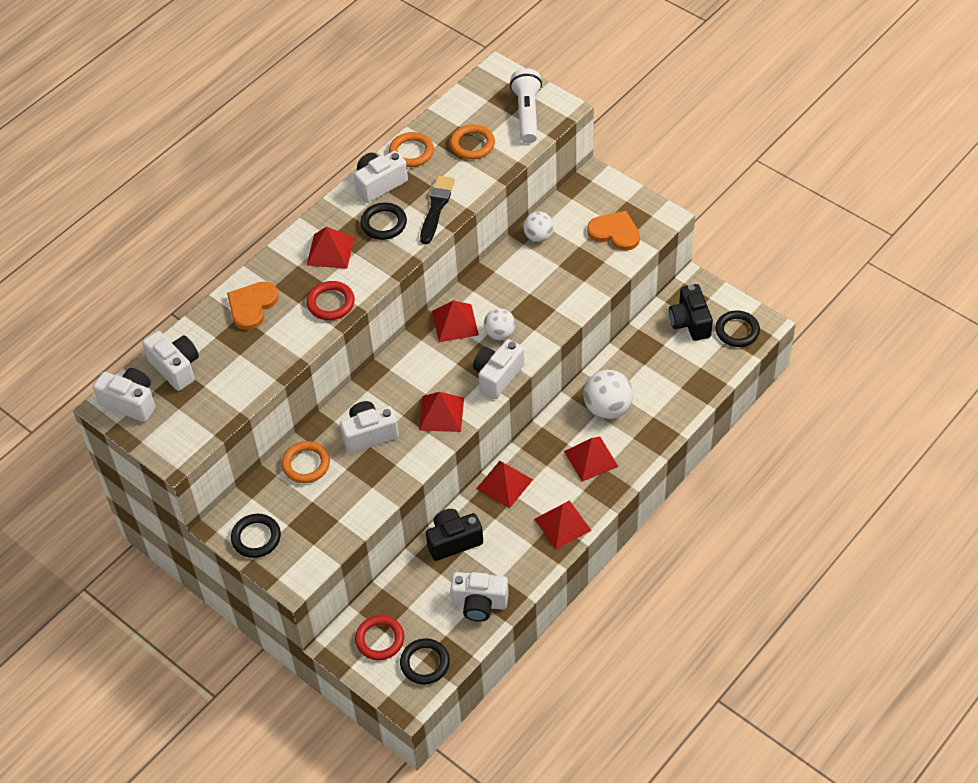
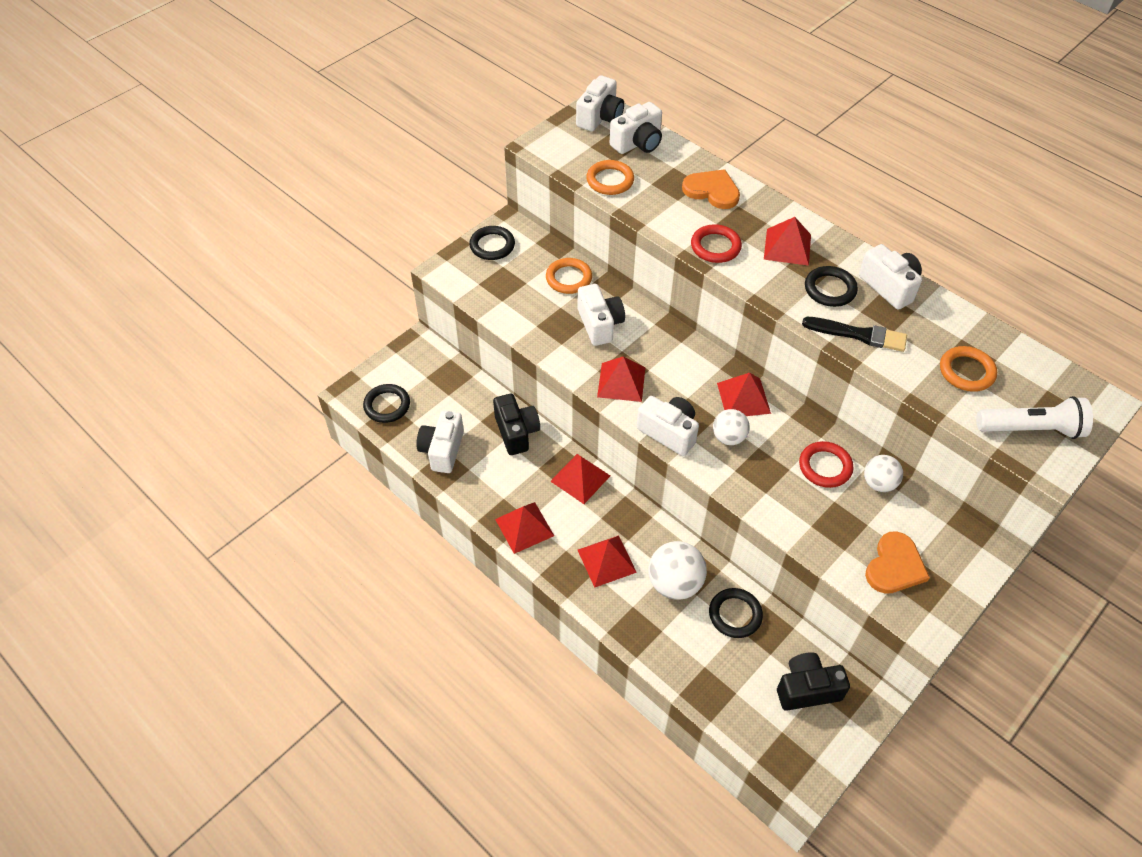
camera: 90 degrees right, 0 degrees up
(380, 639) = (418, 373): red ring -> red ring (825, 467)
(411, 152) = (944, 315): orange ring -> orange ring (610, 180)
(737, 331) = (795, 746): black ring -> black ring (735, 615)

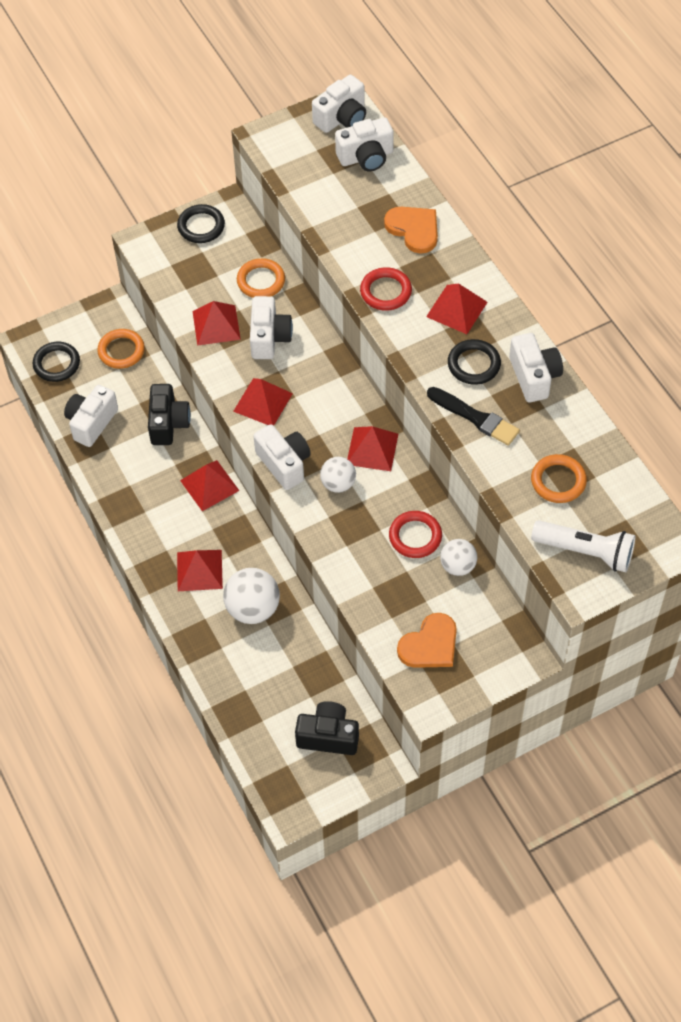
camera: 20 degrees right, 5 degrees up
(524, 527) = (137, 518): red pyramid -> red pyramid (216, 325)
(610, 180) = (317, 193): orange ring -> orange ring (121, 351)
(735, 615) = (295, 653): black ring -> none

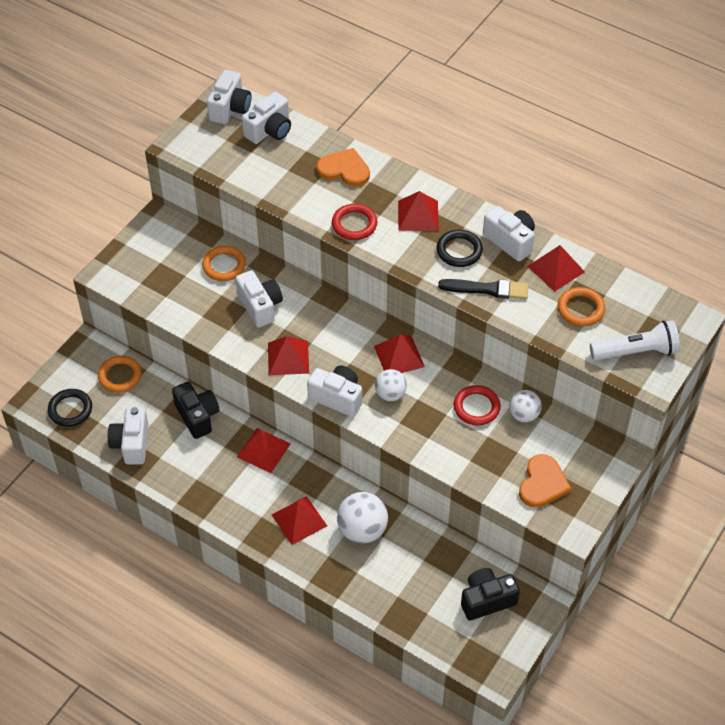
camera: 30 degrees left, 5 degrees down
(201, 226) = (146, 243): black ring -> none
(216, 325) = (210, 314): red pyramid -> red pyramid (556, 269)

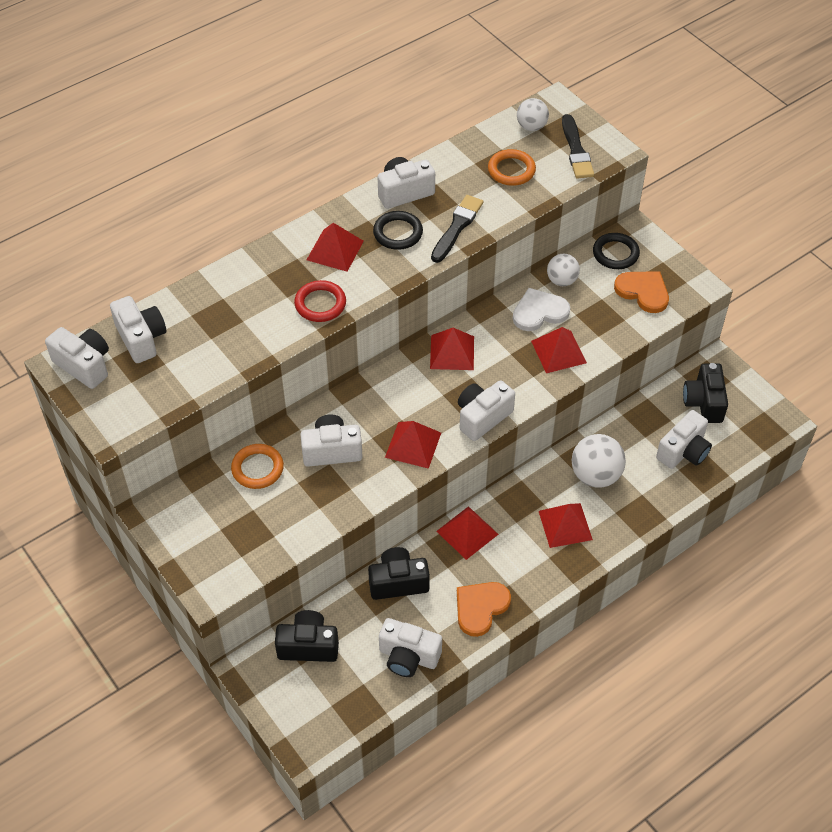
camera: 70 degrees left, 0 degrees up
(70, 409) = (333, 709): black ring -> black ring (615, 253)
(120, 376) = (308, 645): orange ring -> black camera
(344, 170) = (238, 290): orange heart -> orange heart (480, 608)
(390, 394) = (496, 373): white ball -> white ball (531, 126)
(420, 595) = (683, 451): none -> white camera
(476, 407) = (539, 312): red ring -> white heart
(556, 269) = (455, 171): red pyramid -> red pyramid (558, 351)
(636, 352) = (576, 150): white flashlight -> black brush

